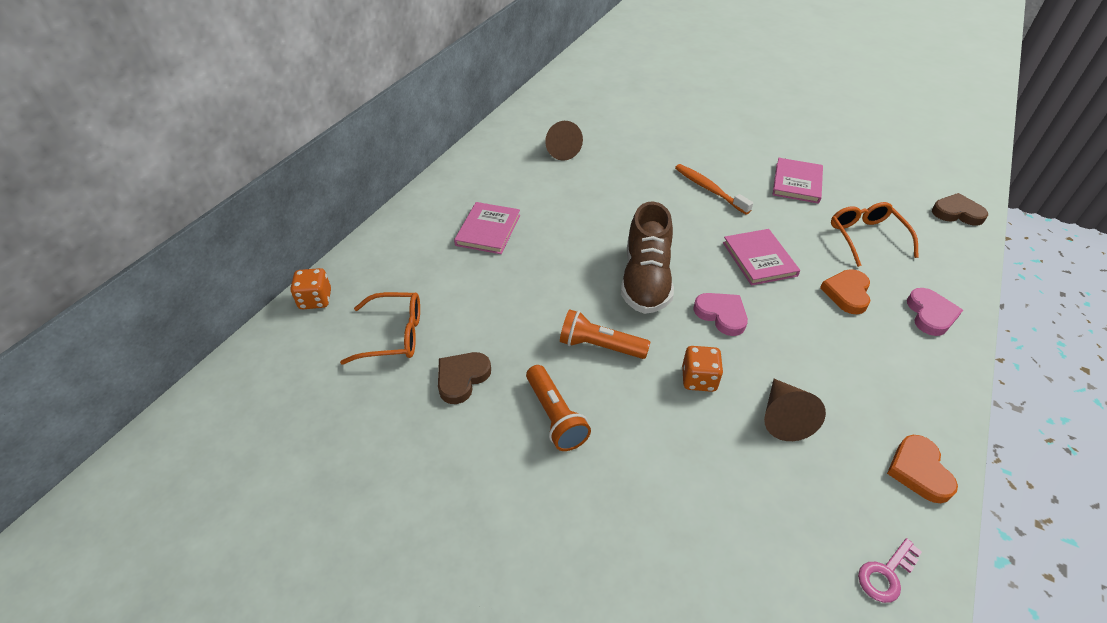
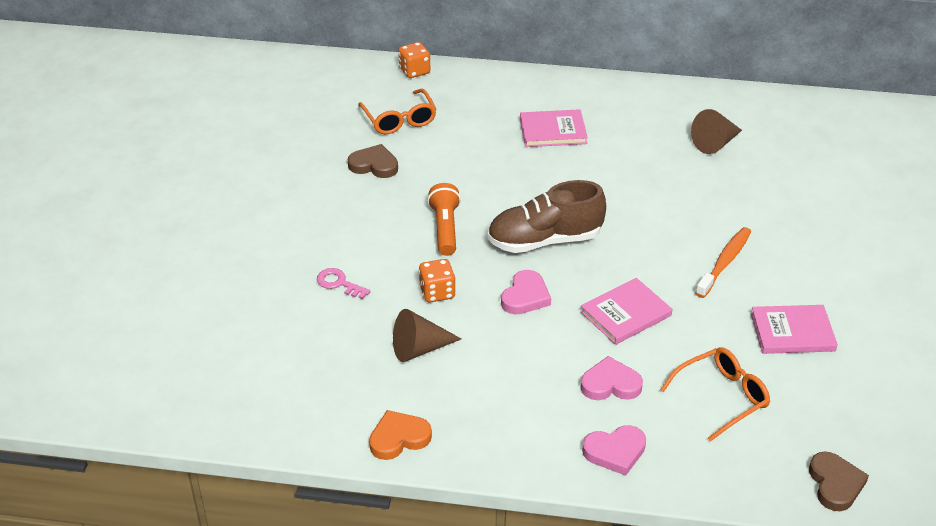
camera: 70 degrees right, 5 degrees down
(555, 416) = (360, 220): orange flashlight -> none
(847, 293) = (610, 384): orange heart -> pink heart
(886, 574) = (291, 417): pink key -> pink key (339, 283)

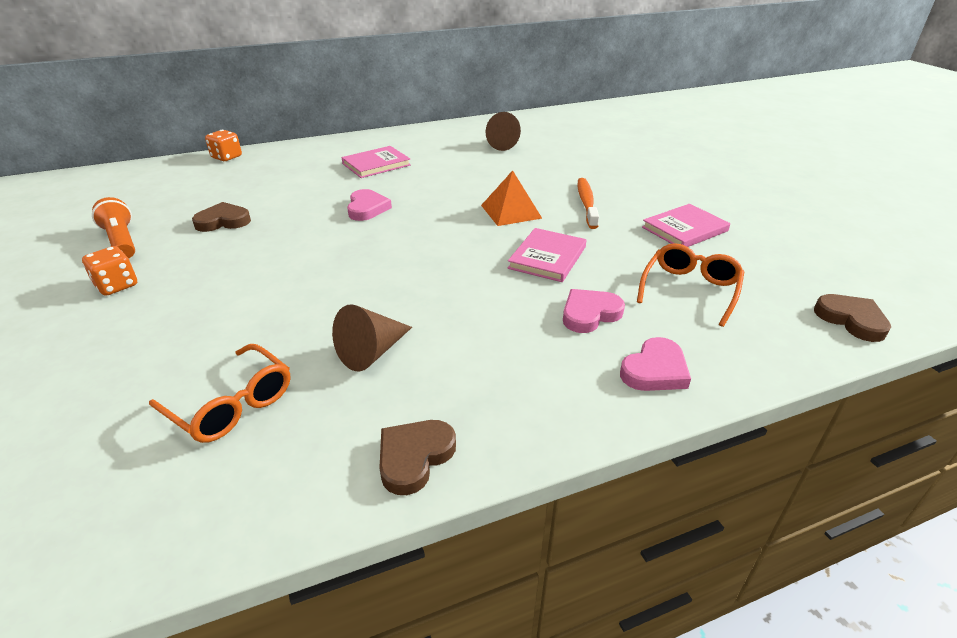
camera: 30 degrees left, 5 degrees down
(339, 283) = (237, 323): pink key -> none
(399, 120) = (231, 187): orange glasses -> orange glasses (231, 404)
(399, 438) = (414, 457): orange heart -> brown heart
(437, 292) = (356, 296): orange dice -> orange dice (117, 285)
(445, 228) = (327, 246): orange flashlight -> orange flashlight (121, 241)
(525, 296) = (447, 273): pink heart -> pink heart (367, 208)
(544, 240) = (429, 229): brown shoe -> none
(638, 246) = (510, 211): none -> orange pyramid

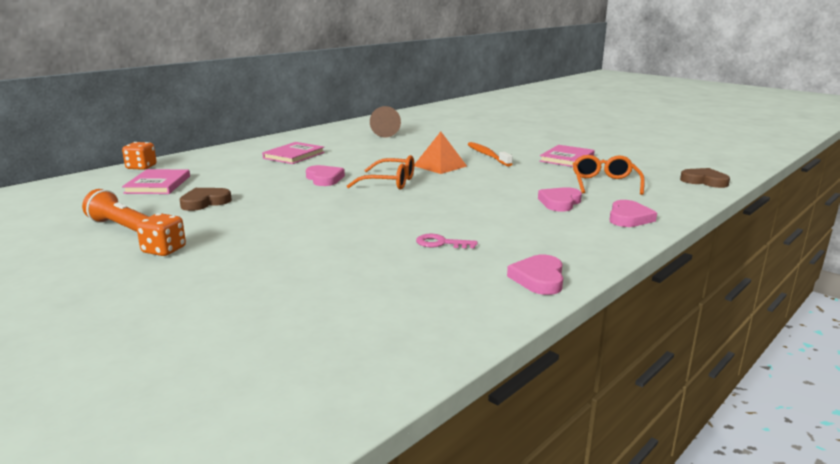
camera: 25 degrees left, 15 degrees down
(231, 404) = (375, 285): orange glasses -> orange glasses (390, 182)
(372, 352) = (441, 243): brown cone -> pink key
(414, 457) = (539, 279): brown heart -> pink heart
(547, 257) = (497, 183): pink book -> pink book (158, 184)

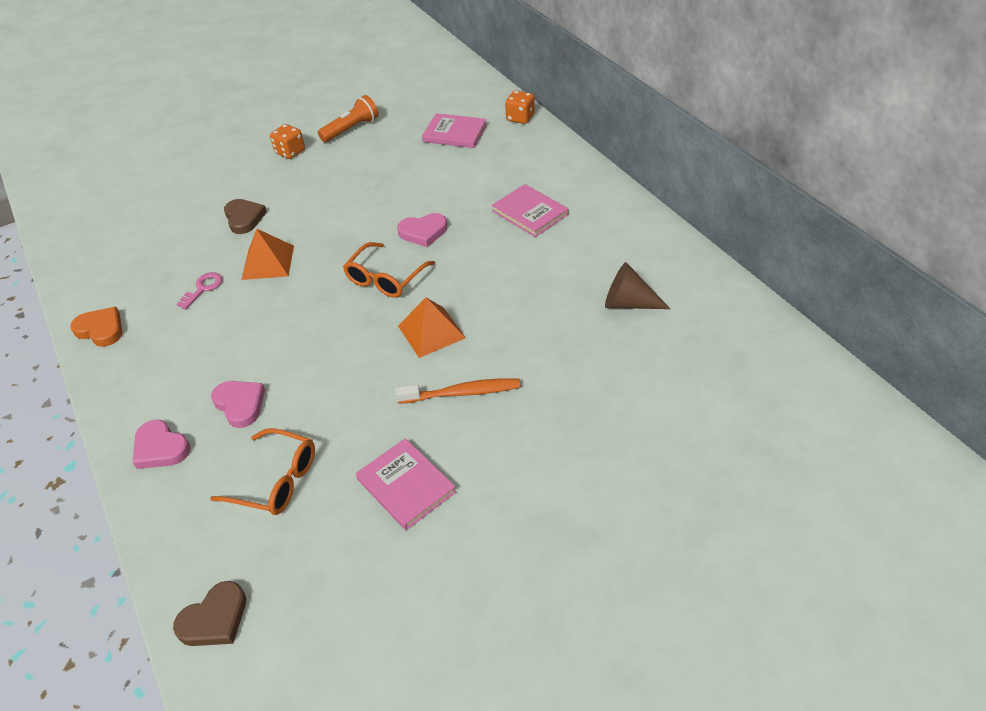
camera: 110 degrees right, 25 degrees up
(205, 202) = (388, 162): brown heart -> brown heart (244, 218)
(386, 224) = (268, 262): none -> orange pyramid
(539, 279) = (101, 329): pink heart -> orange heart

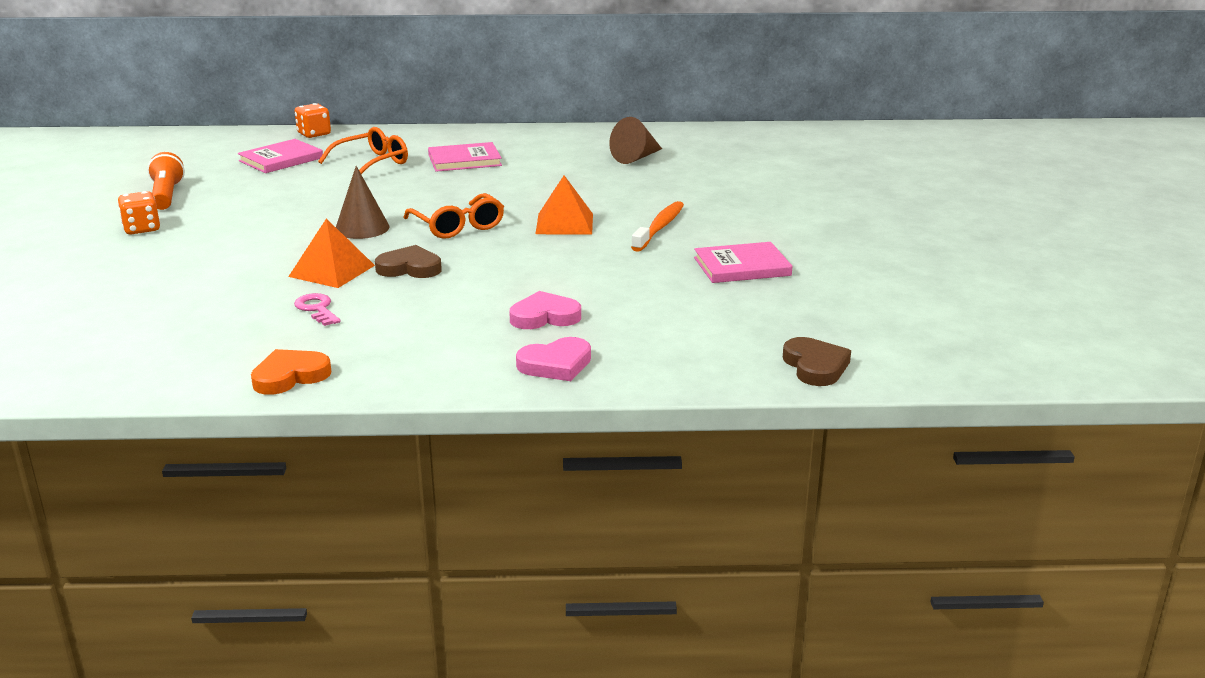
camera: 65 degrees left, 20 degrees down
(244, 218) = (224, 270): brown heart -> brown heart (410, 268)
(276, 481) = (673, 316): orange glasses -> orange glasses (372, 163)
(351, 236) = (362, 228): none -> brown cone
(423, 232) = (415, 200): pink heart -> none

